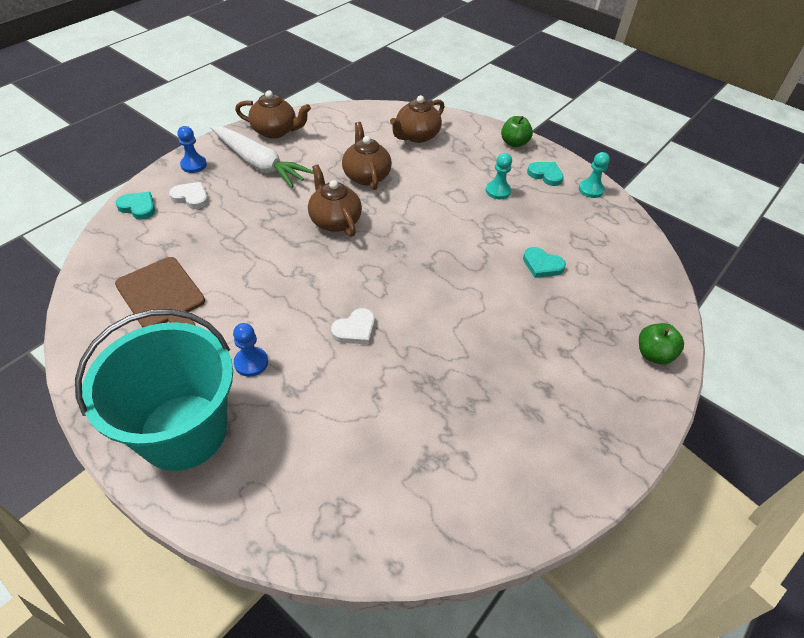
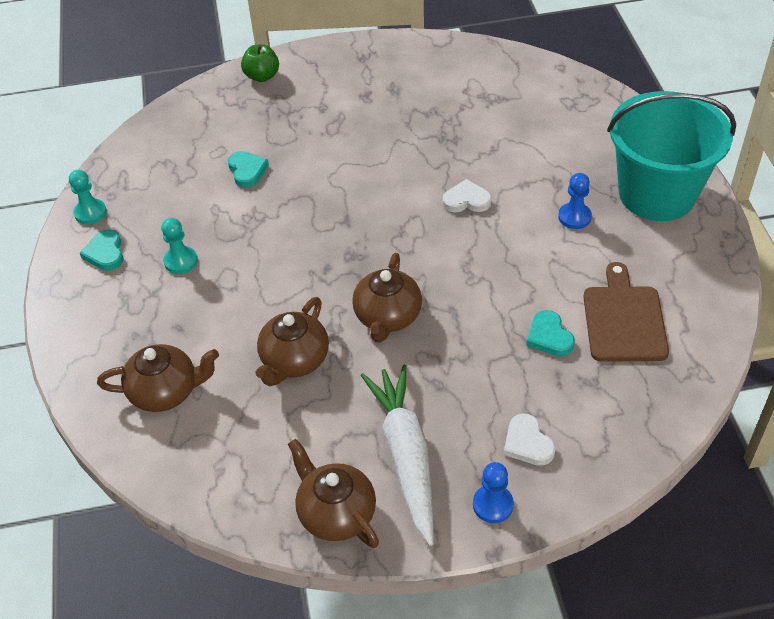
camera: 135 degrees left, 0 degrees up
(138, 207) = (601, 462): turquoise heart -> turquoise heart (549, 336)
(514, 143) = (72, 313): green apple -> none

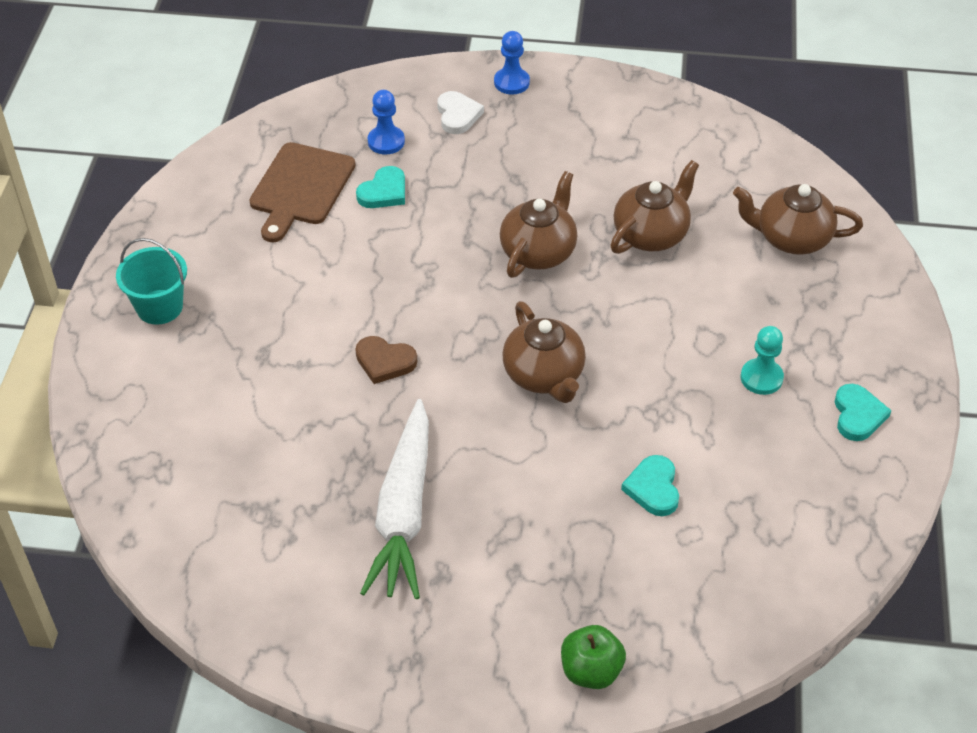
camera: 165 degrees left, 0 degrees up
(90, 212) = (879, 482): turquoise pawn -> none
(336, 513) = (647, 107): brown teapot -> brown teapot (544, 375)
(405, 455) = (570, 131): white carrot -> white carrot (404, 512)
(466, 200) = (384, 361): white heart -> brown heart
(549, 336) = (384, 192): turquoise heart -> turquoise heart turned 45 degrees clockwise
(574, 217) = (273, 305): blue pawn -> blue pawn (386, 141)
(657, 194) = (159, 307): turquoise bucket -> turquoise bucket, size x0.48

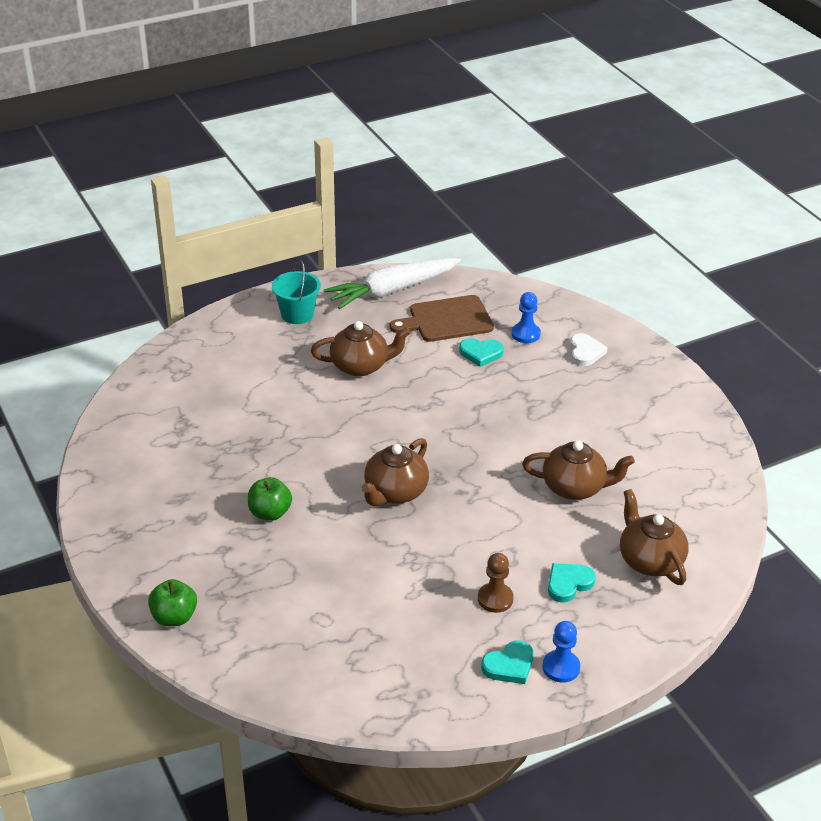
camera: 55 degrees right, 10 degrees down
(384, 361) = (340, 419): brown heart -> none
(404, 512) = (230, 481): white carrot -> white carrot (392, 291)
(457, 115) = (585, 352): white heart -> white heart turned 45 degrees counterclockwise
(489, 500) = (270, 513): none -> green apple
(511, 82) = (645, 361): blue pawn -> blue pawn (561, 667)
(538, 251) = (501, 442): brown teapot -> brown teapot (361, 366)
(653, 488) = (346, 584): turquoise heart -> turquoise heart (568, 584)
(761, 378) = (495, 599): turquoise pawn -> brown pawn

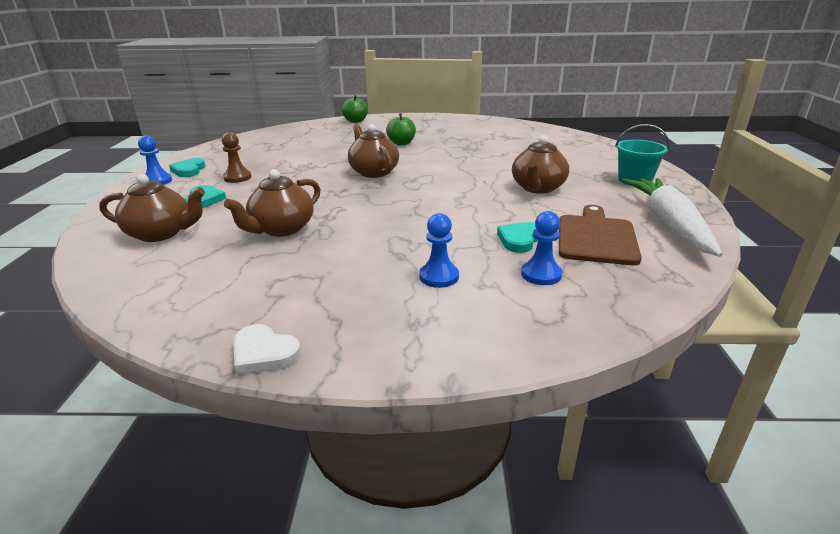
camera: 120 degrees right, 10 degrees down
(568, 375) = (439, 277): none -> blue pawn
(585, 352) = (474, 303): white heart -> white heart (264, 353)

